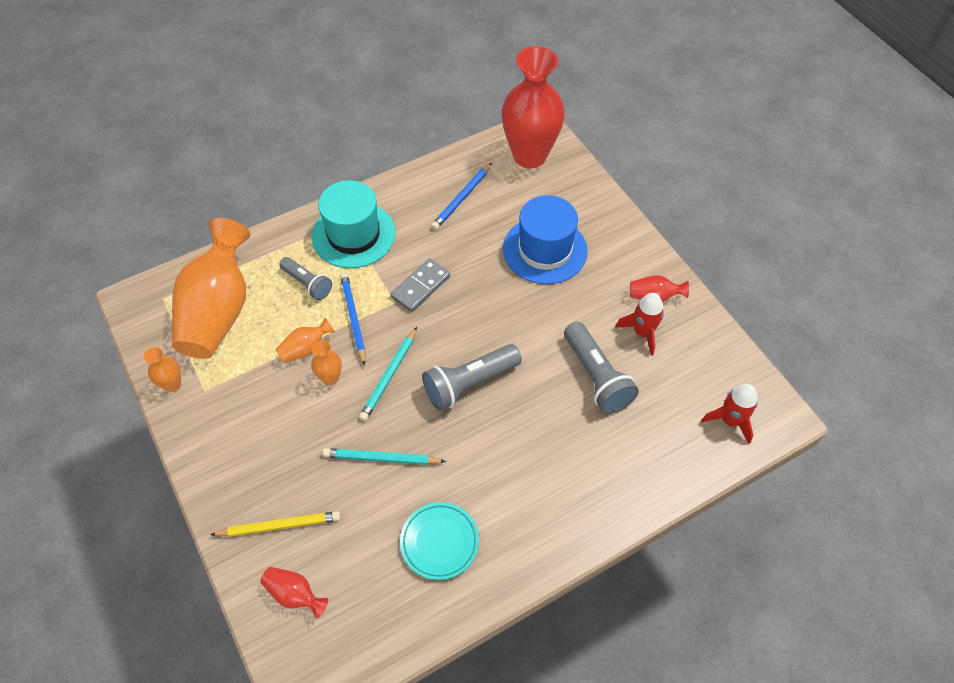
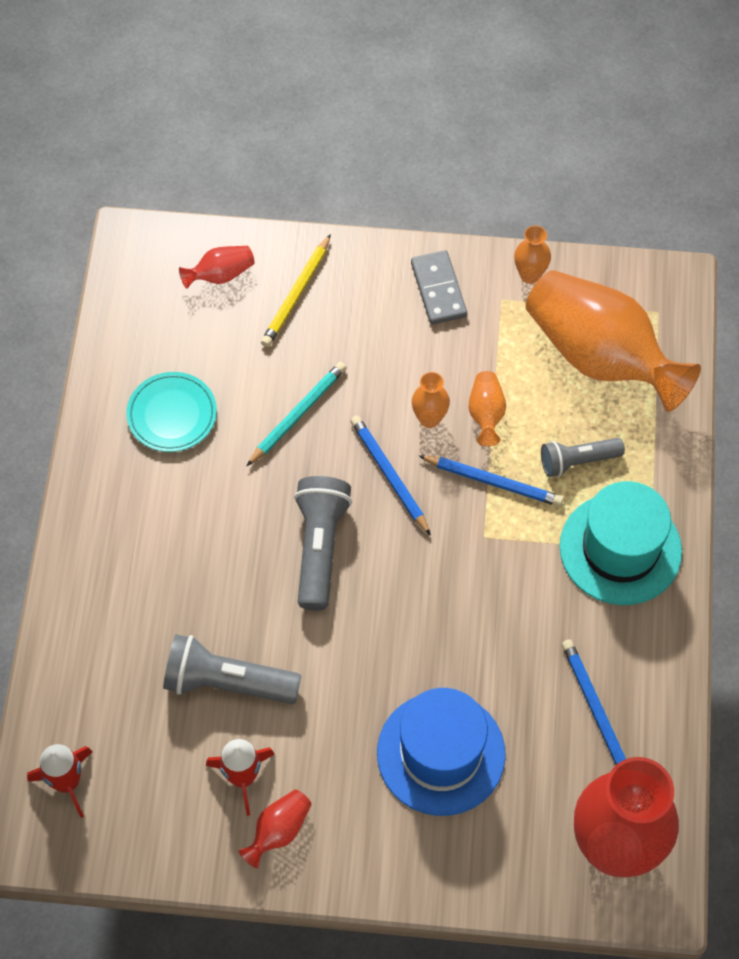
camera: 125 degrees right, 5 degrees up
(389, 376) = (389, 475): turquoise pencil -> blue pencil
(420, 286) = (487, 576): grey domino -> grey domino (438, 289)

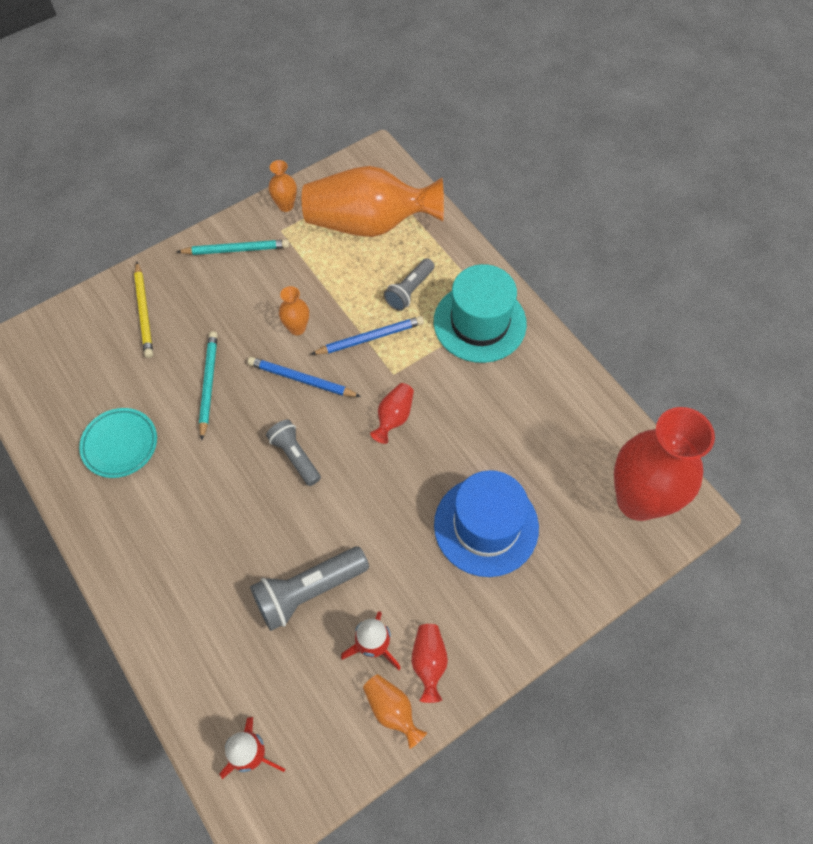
camera: 40 degrees left, 0 degrees up
(220, 275) = (80, 334): red vase -> red vase (394, 417)
(320, 547) = (295, 456): grey flashlight -> grey flashlight, size x0.64
(438, 289) = (236, 249): grey domino -> turquoise pencil
(486, 414) = (330, 301): orange vase -> orange vase (392, 710)
(595, 709) = (551, 426): blue pencil -> none

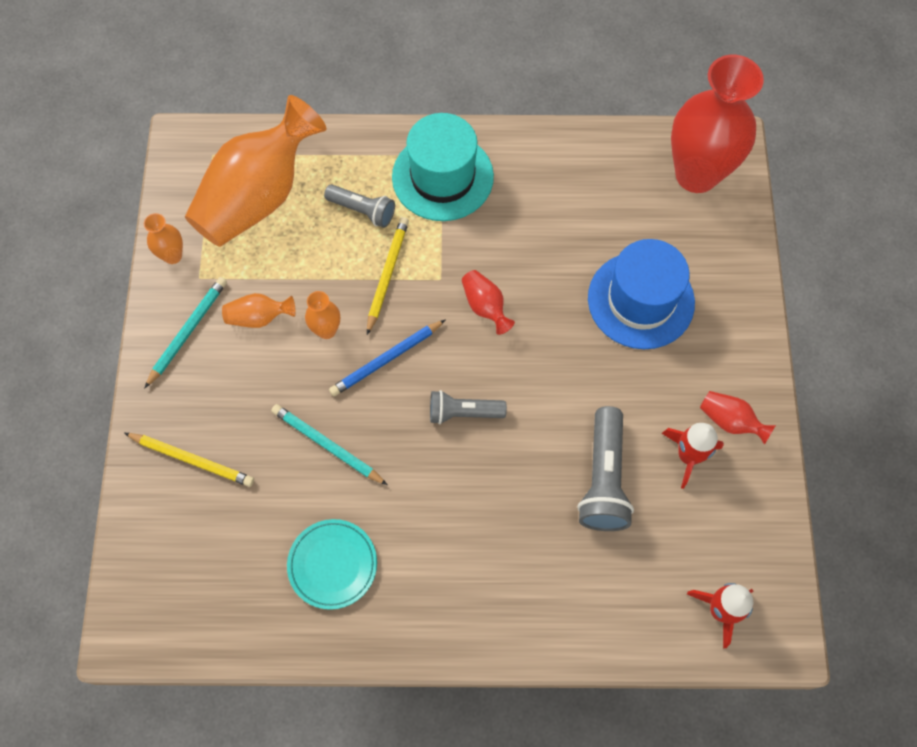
camera: 55 degrees left, 5 degrees up
(370, 338) = (387, 274): blue pencil -> yellow pencil
(392, 710) = (752, 474): orange vase -> orange vase (259, 317)
(409, 291) = (362, 211): grey flashlight -> grey flashlight turned 45 degrees counterclockwise

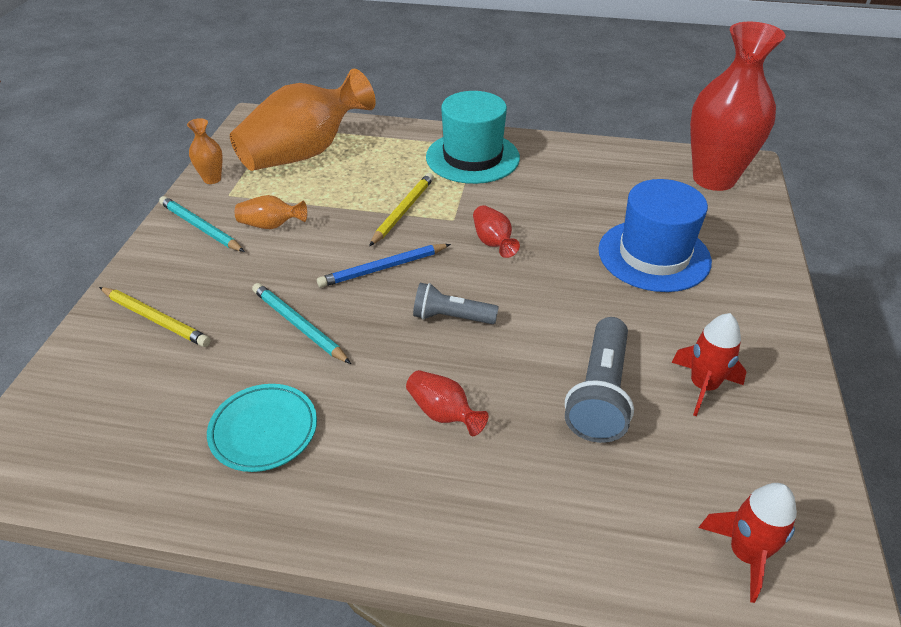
camera: 10 degrees right, 25 degrees down
(188, 331) = (200, 227): turquoise pencil -> turquoise pencil turned 90 degrees counterclockwise
(326, 330) = (331, 241): orange vase -> none
(362, 211) = (393, 170): grey flashlight -> none
(730, 421) = (753, 362): red vase -> red vase (443, 413)

